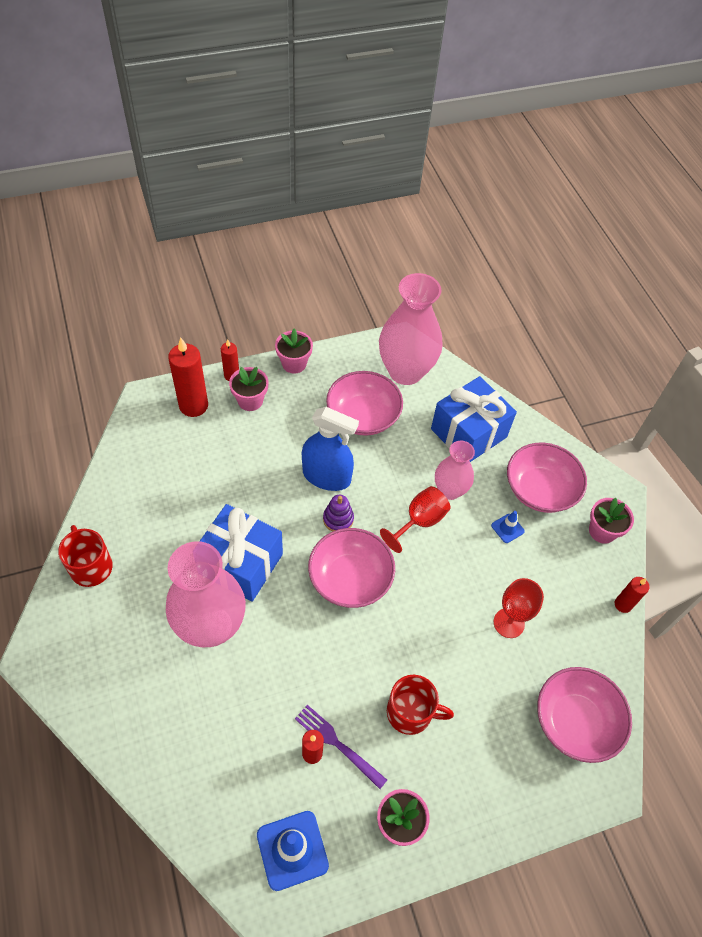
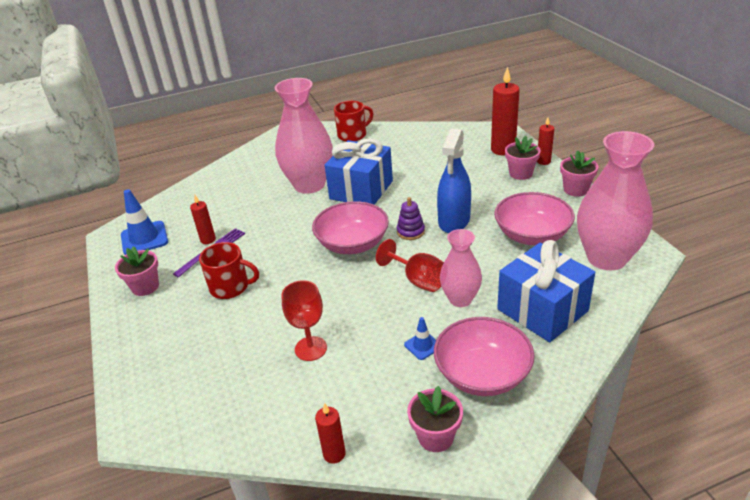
camera: 95 degrees right, 20 degrees down
(410, 712) = (230, 287): red mug -> red mug turned 90 degrees counterclockwise
(575, 721) = (202, 402): pink bowl -> none

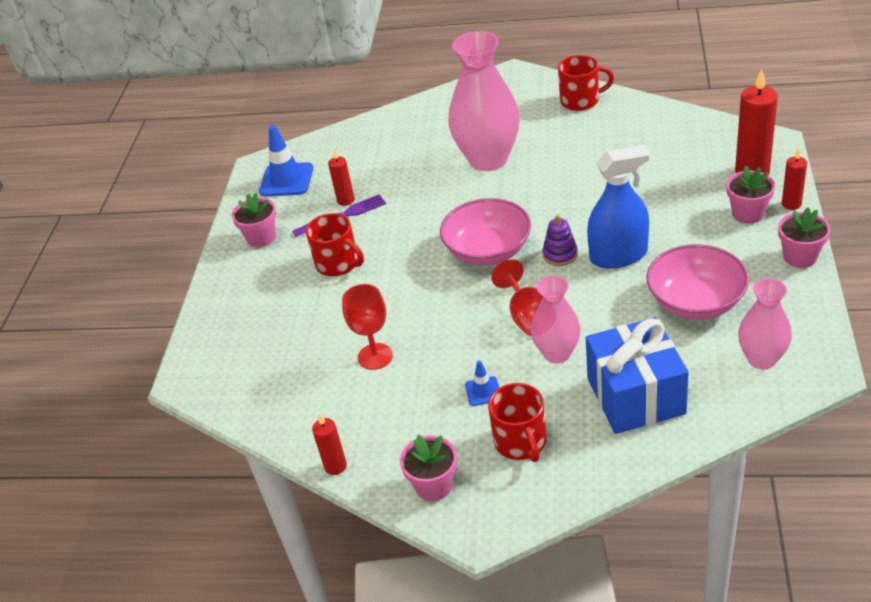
camera: 30 degrees right, 5 degrees up
(361, 190) = (541, 183): blue gift -> none
(454, 221) = (618, 255): blue spray bottle -> blue spray bottle turned 150 degrees counterclockwise
(482, 374) = (520, 442): pink bowl -> red mug
(607, 258) = (761, 359): pink vase -> pink vase, size x0.57

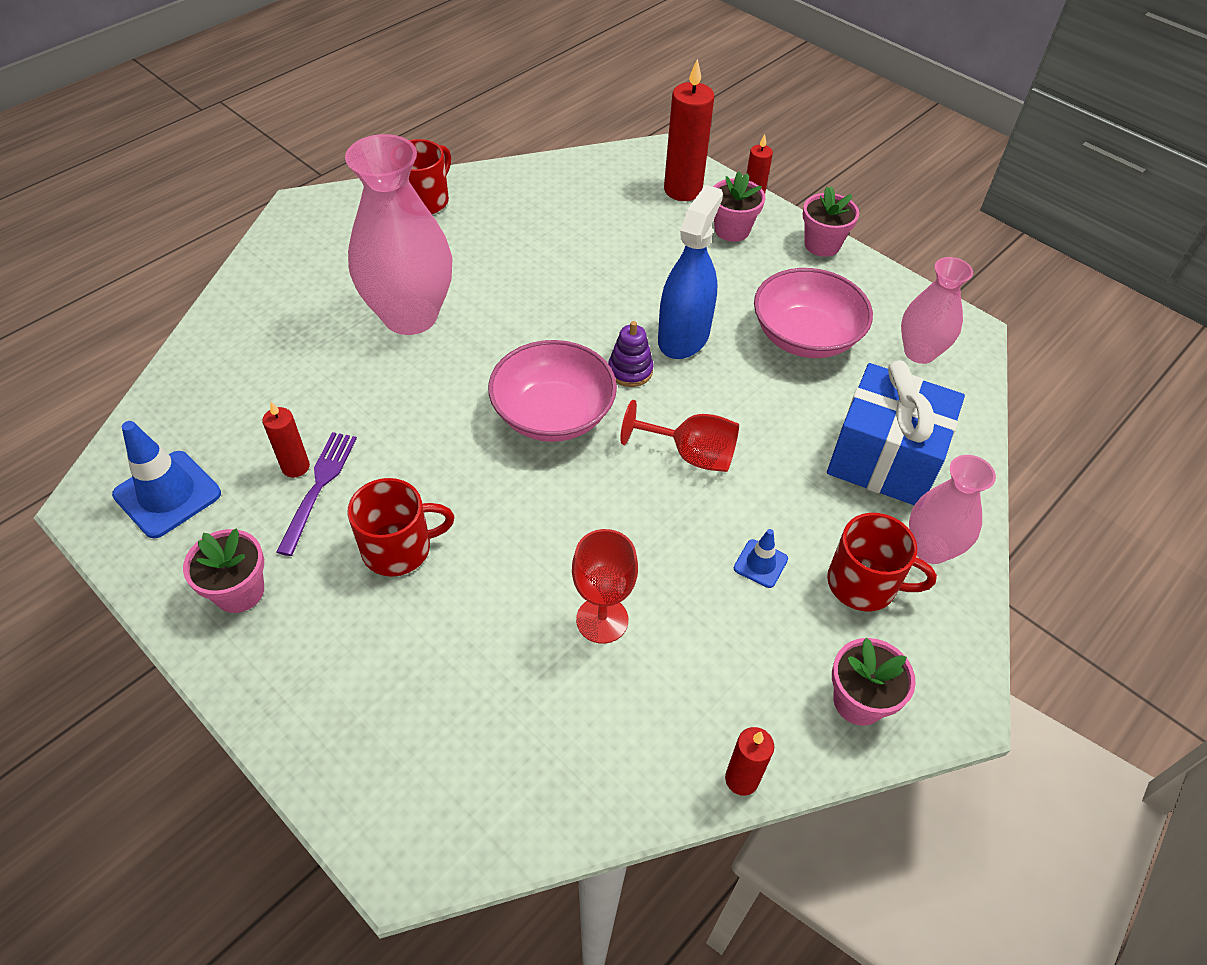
camera: 60 degrees left, 10 degrees up
(557, 353) = (768, 471): pink vase -> pink vase (930, 548)

